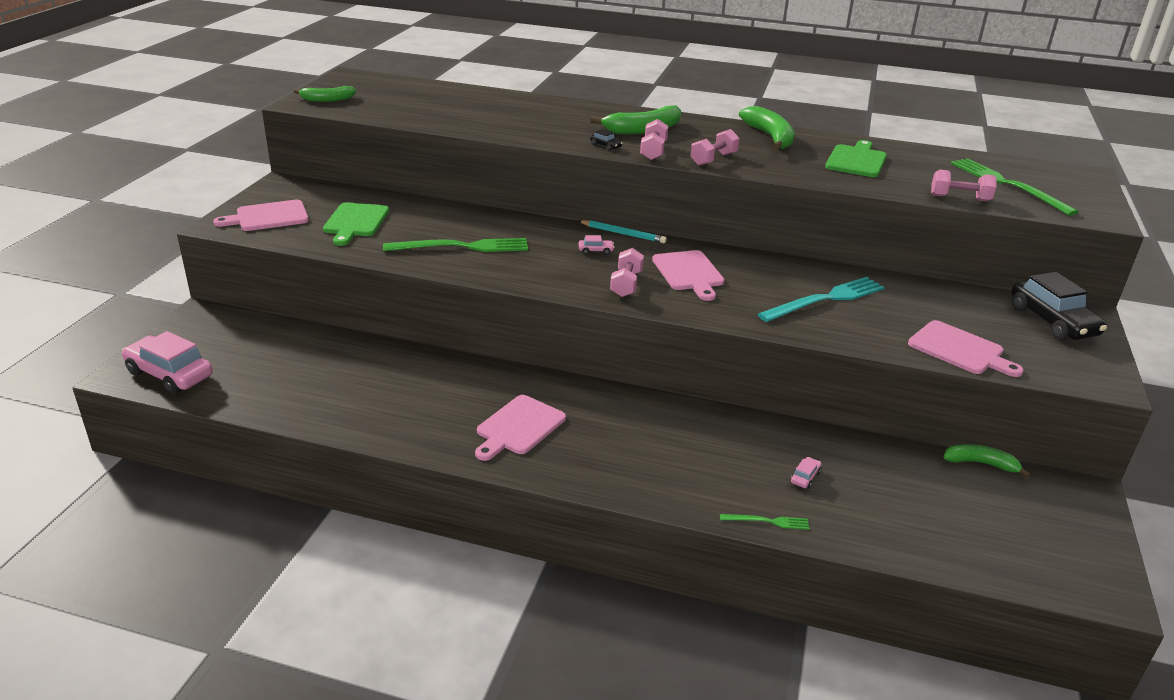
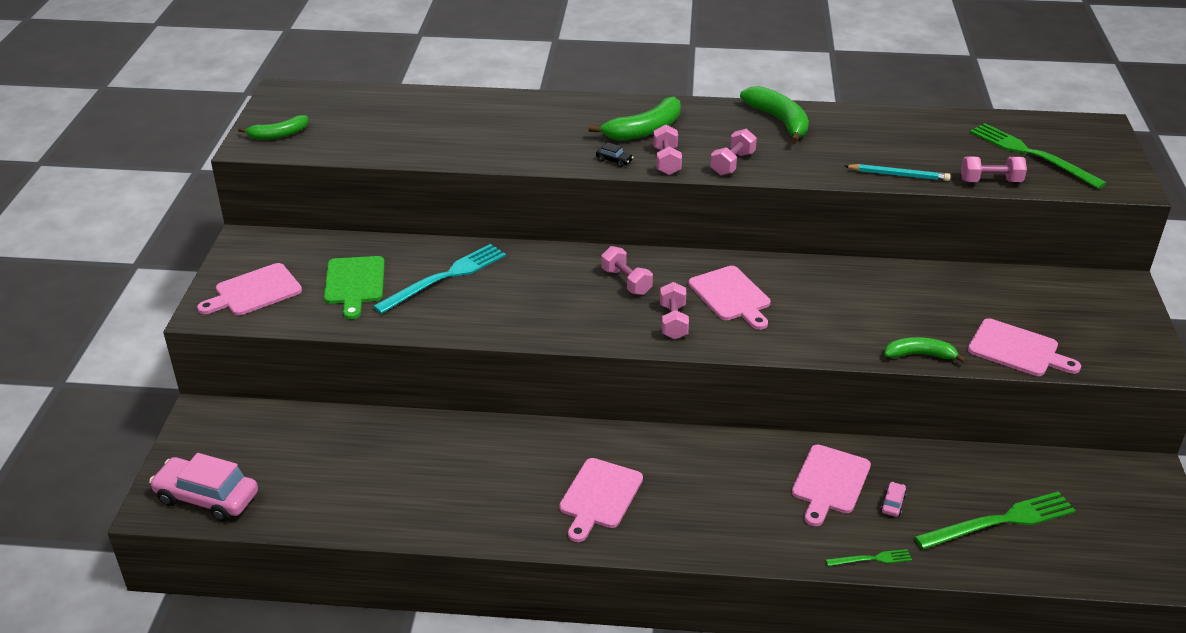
camera: 10 degrees left, 5 degrees up
(463, 247) = (485, 299): green fork -> green fork (1000, 521)
(595, 250) = (626, 282): pink car -> pink dumbbell
(623, 234) = (646, 254): turquoise pencil -> turquoise pencil (898, 175)
(747, 450) = (829, 482): none -> pink cutting board
(826, 299) = (876, 308): turquoise fork -> turquoise fork (445, 277)
(856, 160) = (876, 142): green cutting board -> none
(981, 463) = (1049, 458): green banana -> green banana (919, 355)
(1052, 321) = (1095, 299): black car -> none

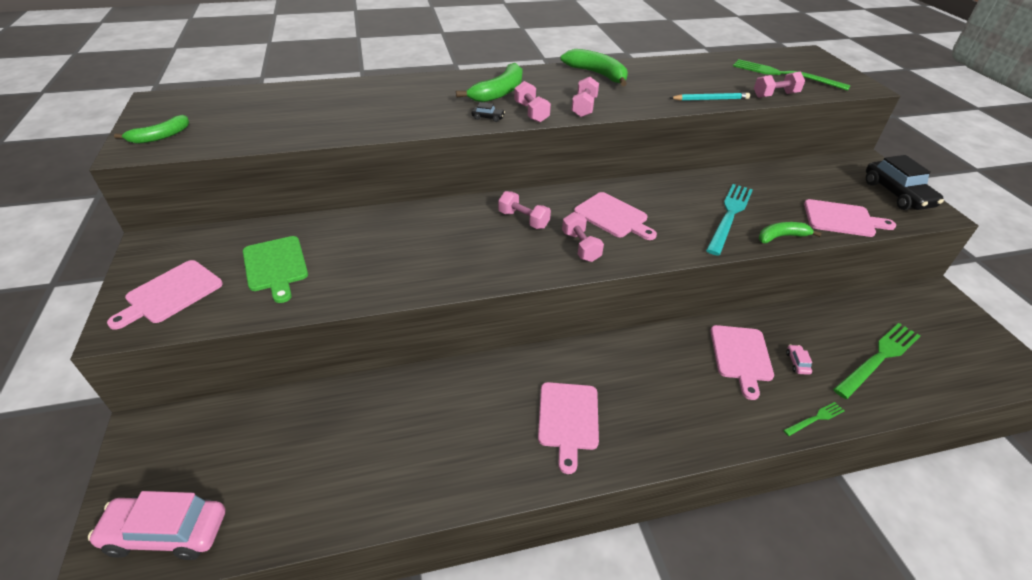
camera: 20 degrees left, 5 degrees up
(445, 277) = (363, 244): turquoise fork -> turquoise fork (729, 215)
(1123, 334) = (897, 194): none -> black car

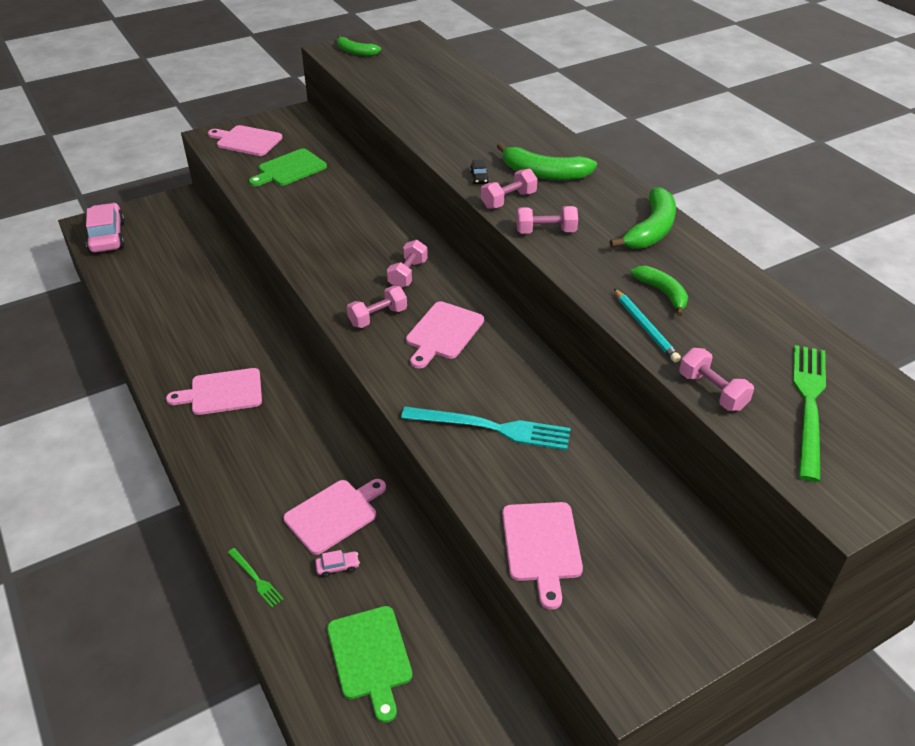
camera: 75 degrees right, 0 degrees up
(741, 356) = (334, 514): pink cutting board -> pink cutting board turned 150 degrees clockwise
(781, 237) = (466, 477): green banana -> green banana (662, 293)
(879, 358) = (370, 657): green fork -> green cutting board
(897, 194) = (658, 629): black car -> none

